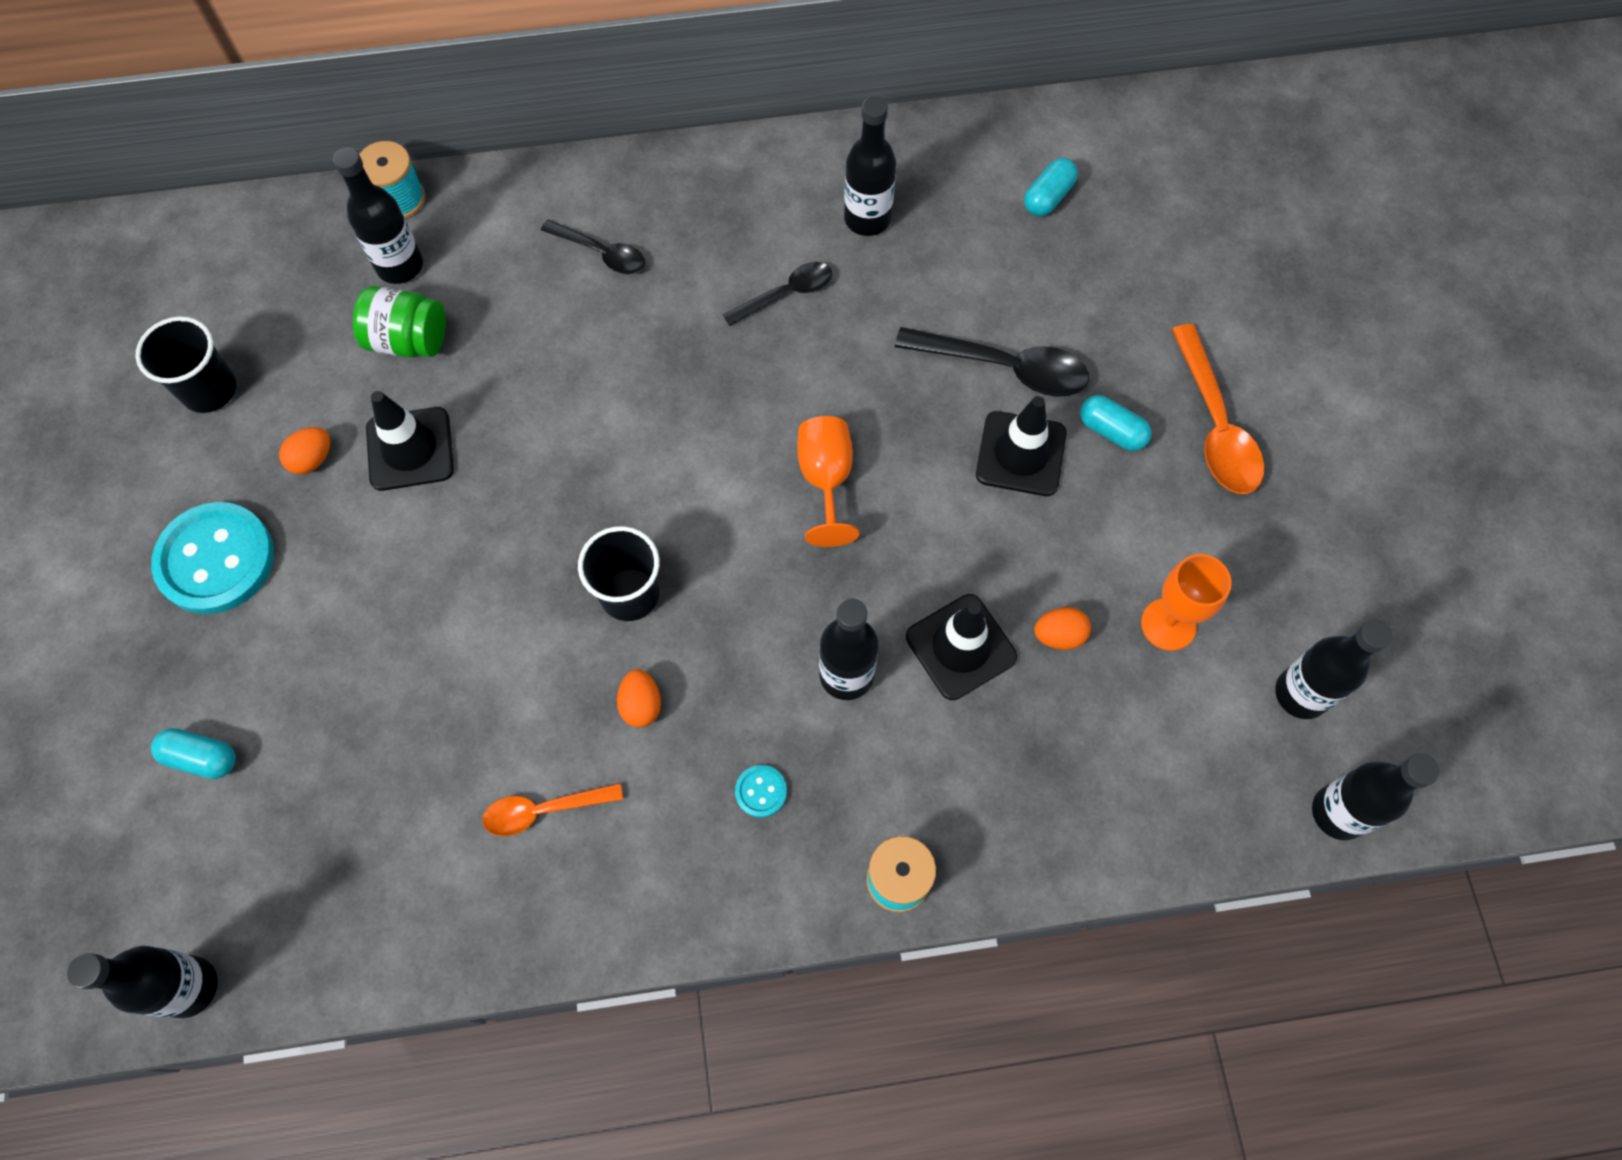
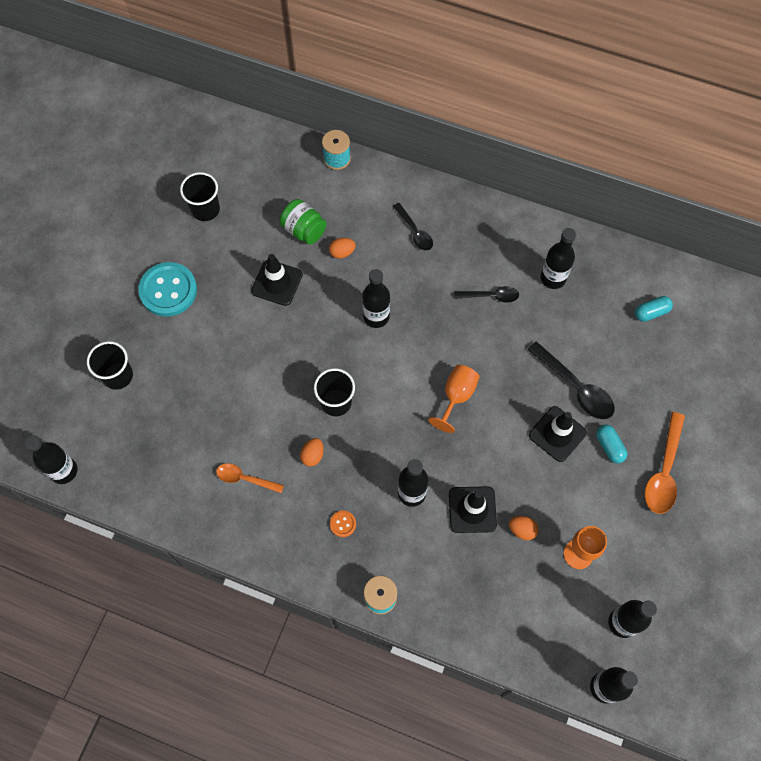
camera: 30 degrees right, 0 degrees up
(202, 757) = (118, 376): turquoise capsule -> black cup
(312, 459) = (232, 265): orange egg -> orange egg (342, 252)
(400, 266) = (319, 192): black bottle -> black bottle (376, 317)
(761, 791) = (343, 524): turquoise button -> orange button

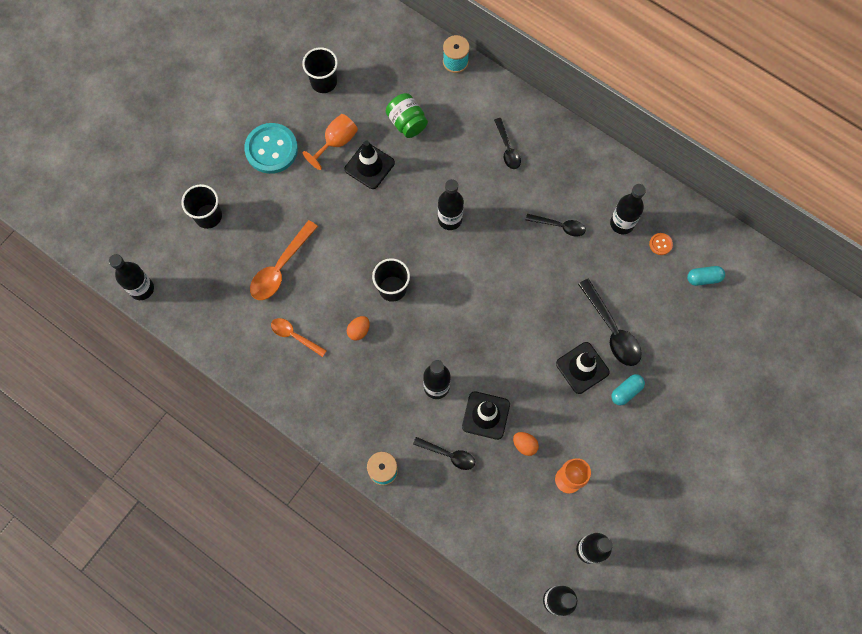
camera: 15 degrees right, 5 degrees up
(342, 252) = (435, 152): orange egg -> none
(343, 524) = (368, 398): orange button -> orange button (660, 244)
(445, 562) = (448, 454): none -> black spoon
(456, 396) = (501, 310): orange goblet -> orange goblet (336, 142)
(609, 446) = (626, 391): turquoise capsule -> turquoise capsule turned 60 degrees clockwise
(664, 471) = (669, 426): orange spoon -> orange spoon (280, 267)

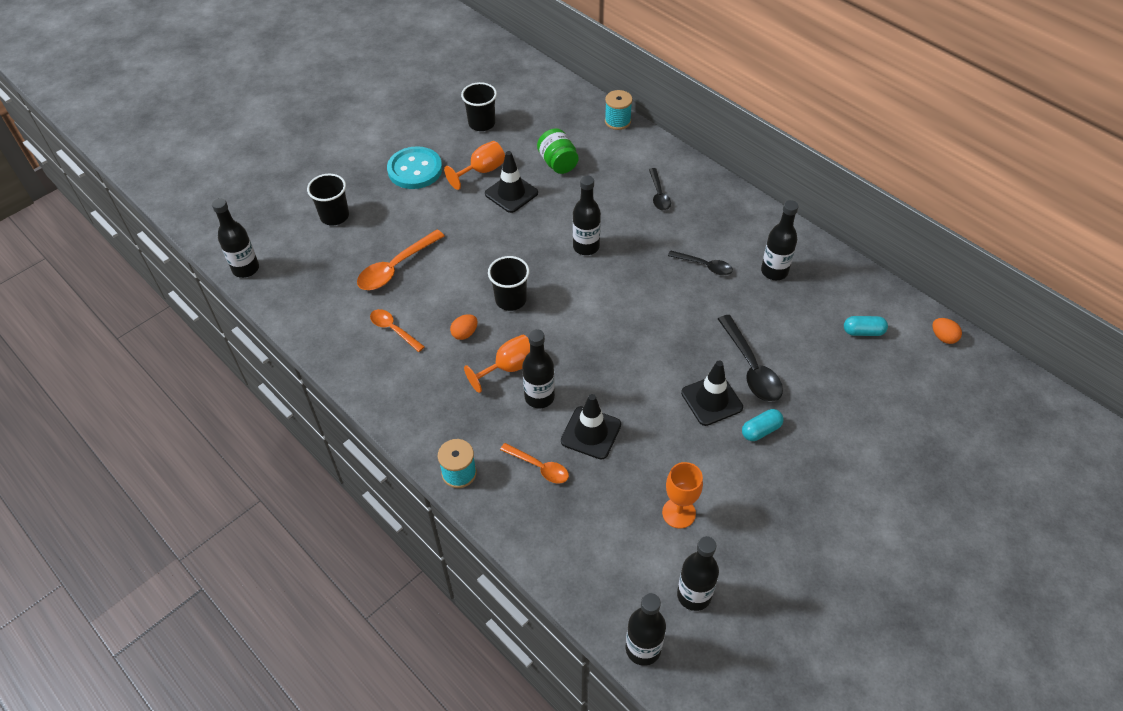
camera: 10 degrees right, 20 degrees down
(404, 361) = (508, 368): none -> orange goblet
(448, 454) = (539, 467): black spoon -> orange spoon
(524, 445) = (631, 469): orange egg -> orange egg (943, 337)
(660, 244) = (816, 295): orange button -> none

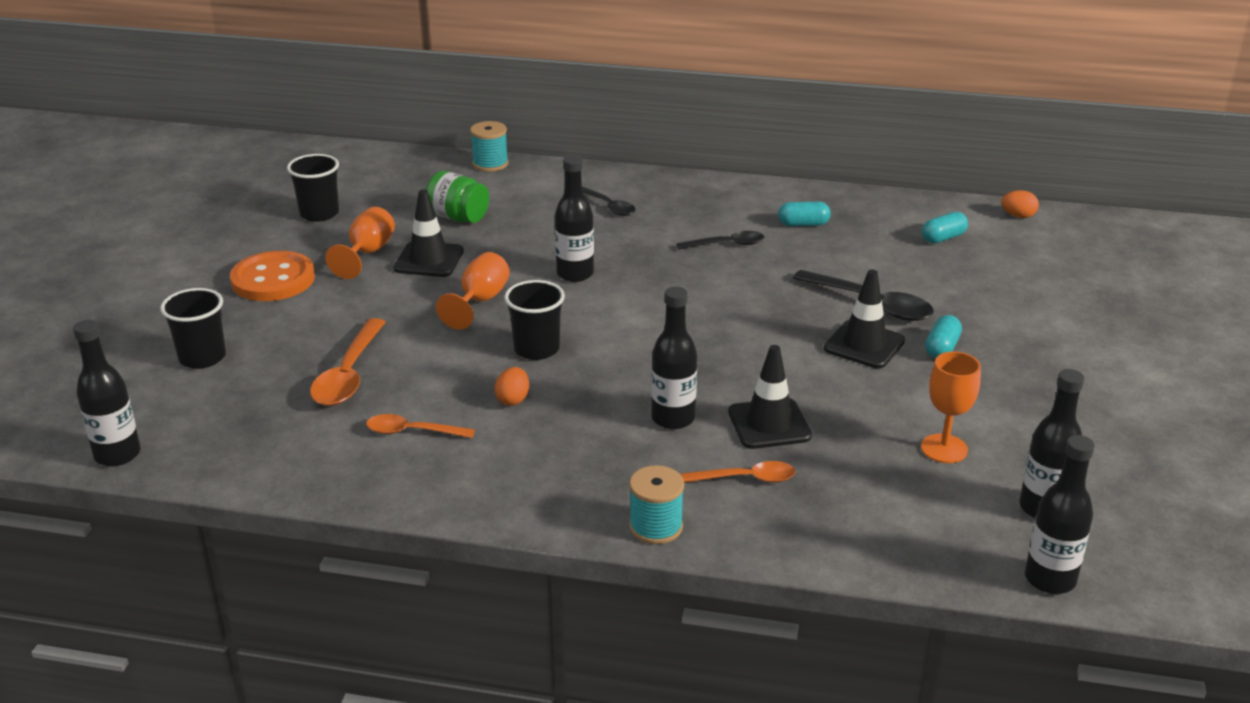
camera: 35 degrees left, 20 degrees down
(415, 170) = (273, 279): turquoise button -> orange button
(508, 368) = (605, 408): orange goblet -> orange goblet (480, 301)
(774, 271) = (803, 224): black bottle -> turquoise capsule

